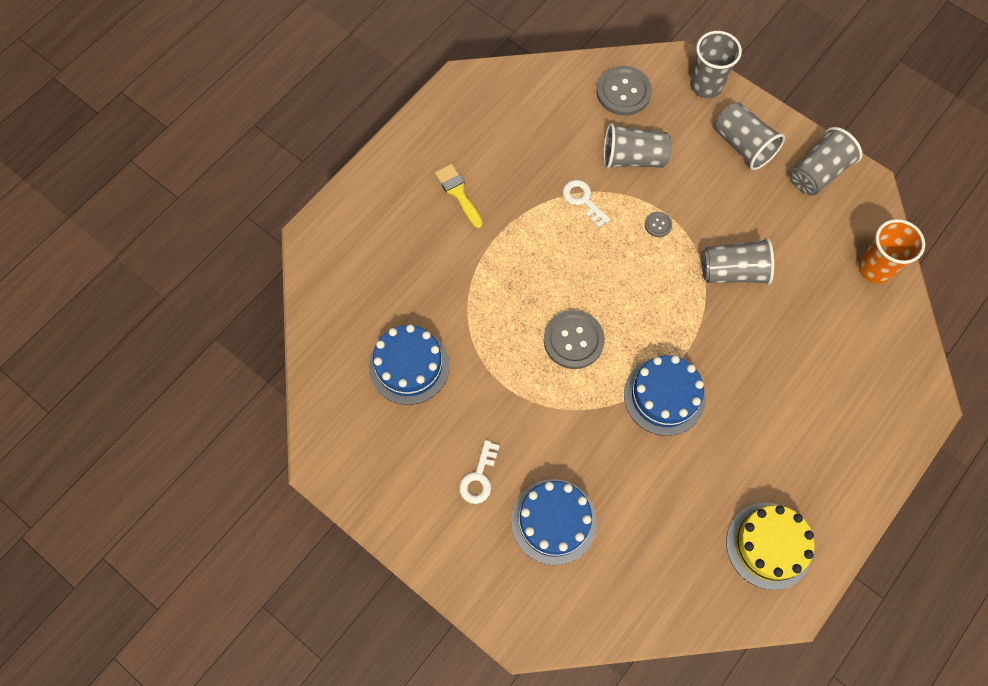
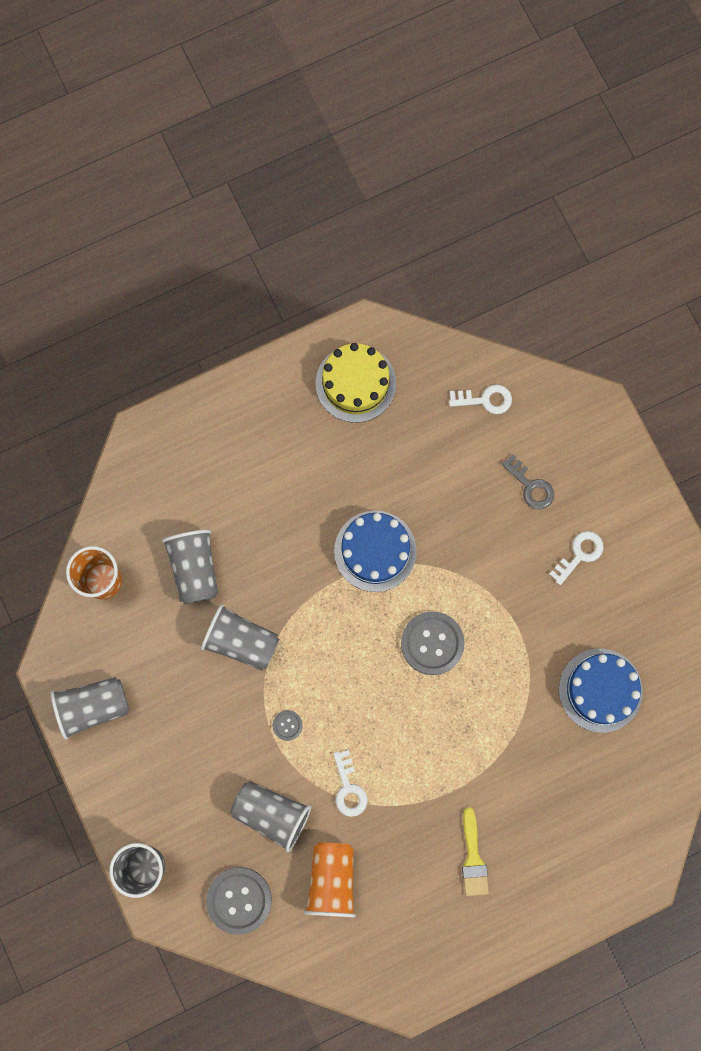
camera: 155 degrees left, 10 degrees up
(554, 521) = (530, 486): blue cake -> grey key
(561, 133) = (331, 879): none -> orange cup
(638, 588) = (485, 400): none -> white key
(743, 145) = (149, 774): grey cup -> grey cup (195, 569)

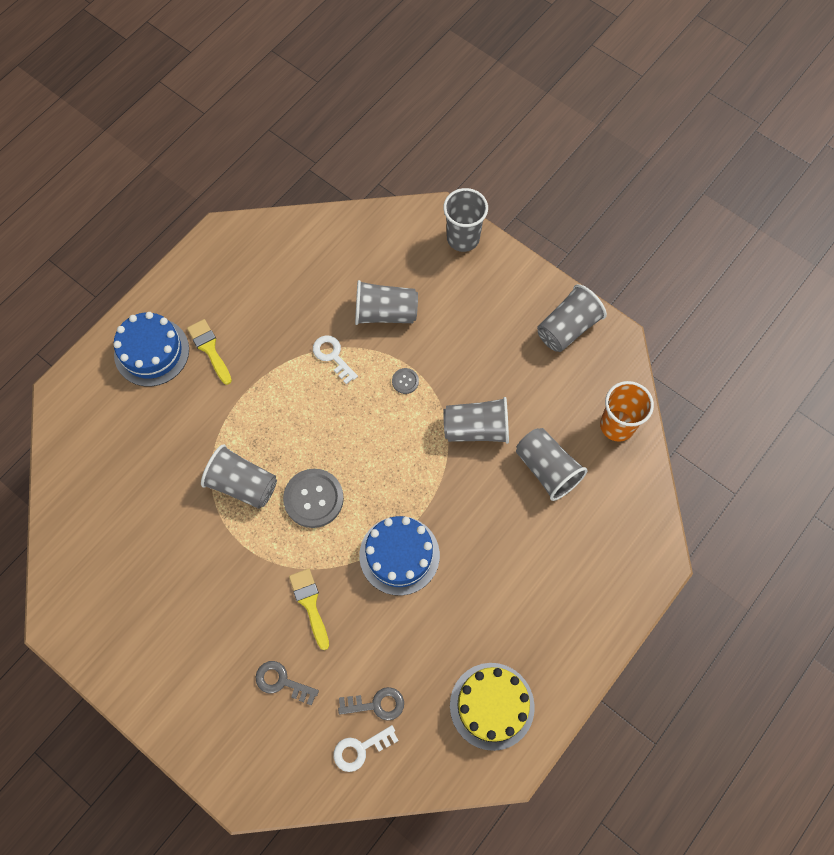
camera: 155 degrees right, 10 degrees down
(239, 900) = (380, 245): grey button -> none
(331, 879) = (315, 287): orange cup -> none
(455, 429) = (376, 704): none -> grey key
(477, 543) = (310, 604): none -> yellow brush
(495, 690) = (242, 484): none -> grey cup
(579, 554) = (211, 637): white key -> none
(600, 690) = (149, 524): blue cake -> blue cake (151, 352)

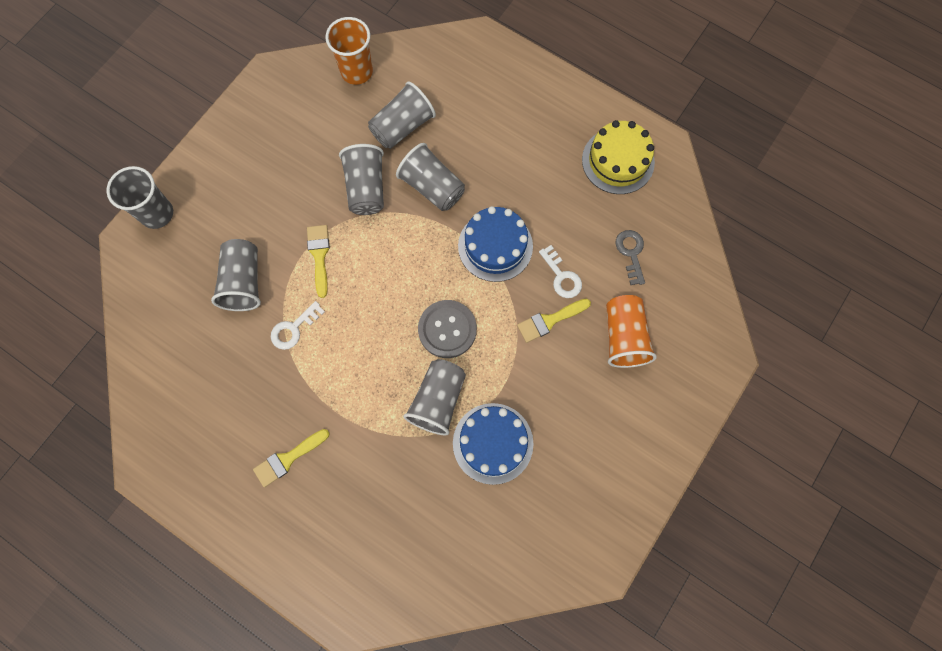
camera: 95 degrees left, 5 degrees up
(151, 352) = (293, 523): blue cake -> blue cake (493, 443)
(282, 682) = (624, 337): grey key -> orange cup
(360, 749) = (670, 263): white key -> white key (561, 276)
(405, 381) = (319, 256): grey button -> yellow brush
(567, 328) = (259, 114): grey cup -> grey cup (432, 187)

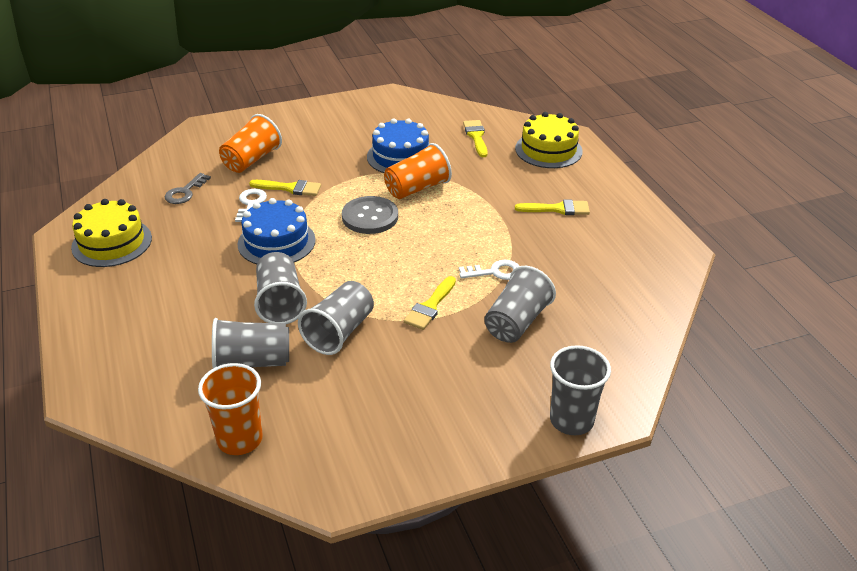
camera: 145 degrees left, 35 degrees down
(353, 567) = (548, 150): none -> yellow cake
(438, 400) = (417, 188): grey cup -> orange cup
(444, 538) = (476, 137): none -> yellow brush

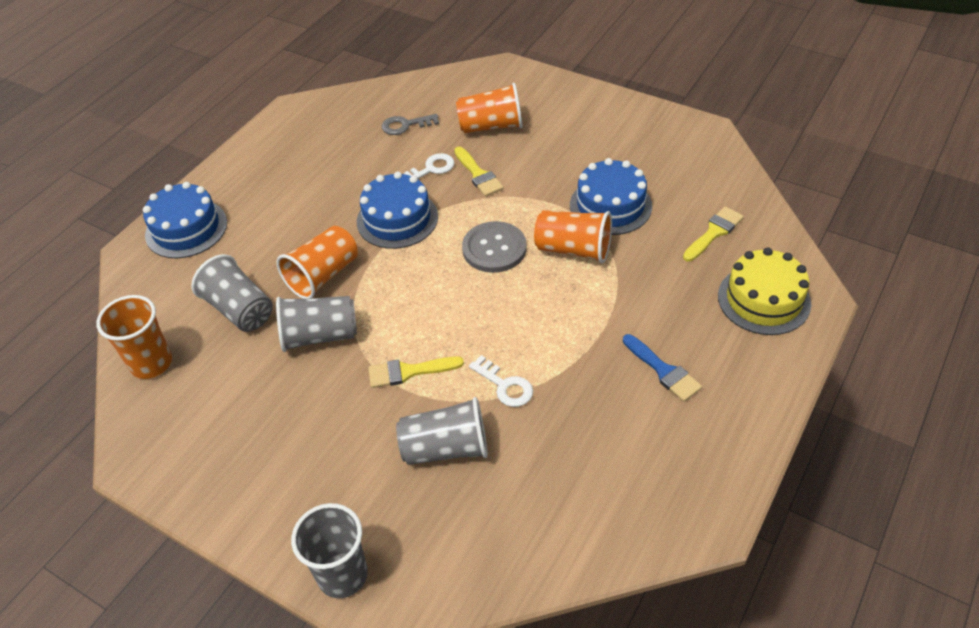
camera: 55 degrees right, 10 degrees up
(109, 352) = (186, 228): none -> blue cake
(112, 242) = (305, 138): yellow cake -> none
(280, 303) = (323, 275): grey cup -> orange cup
(557, 209) = (663, 370): yellow brush -> blue brush

